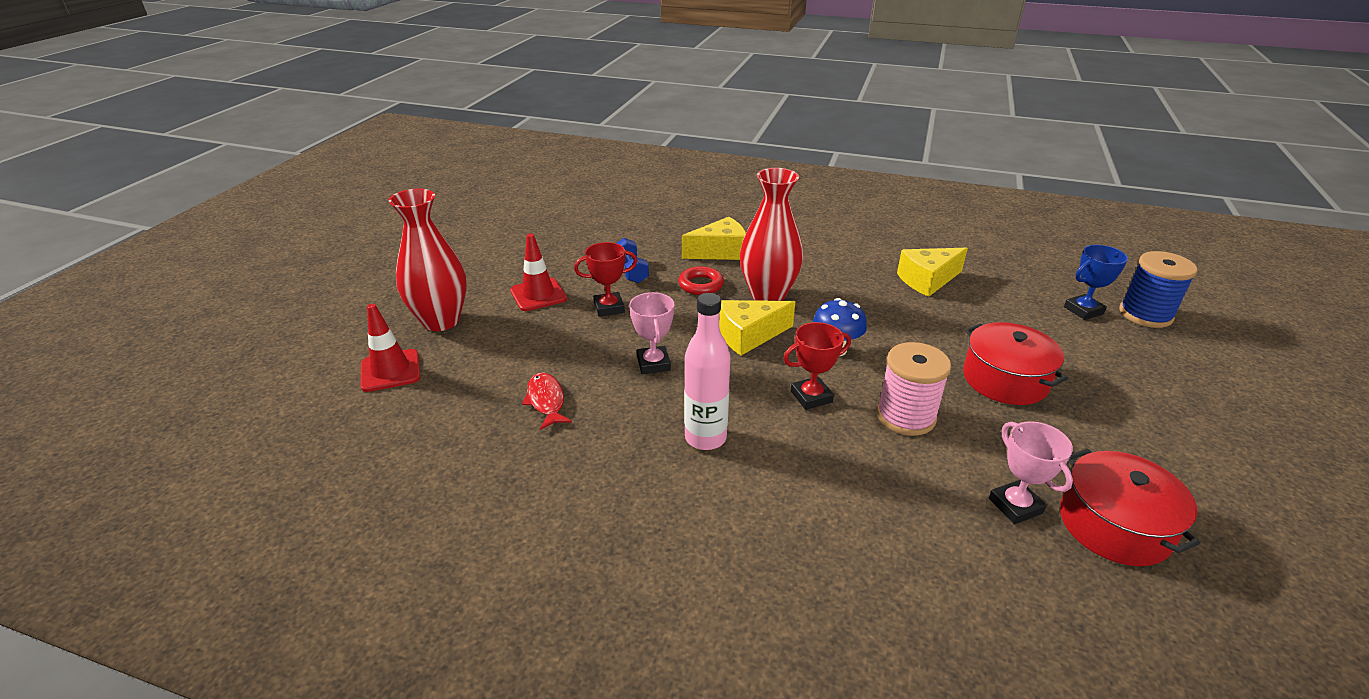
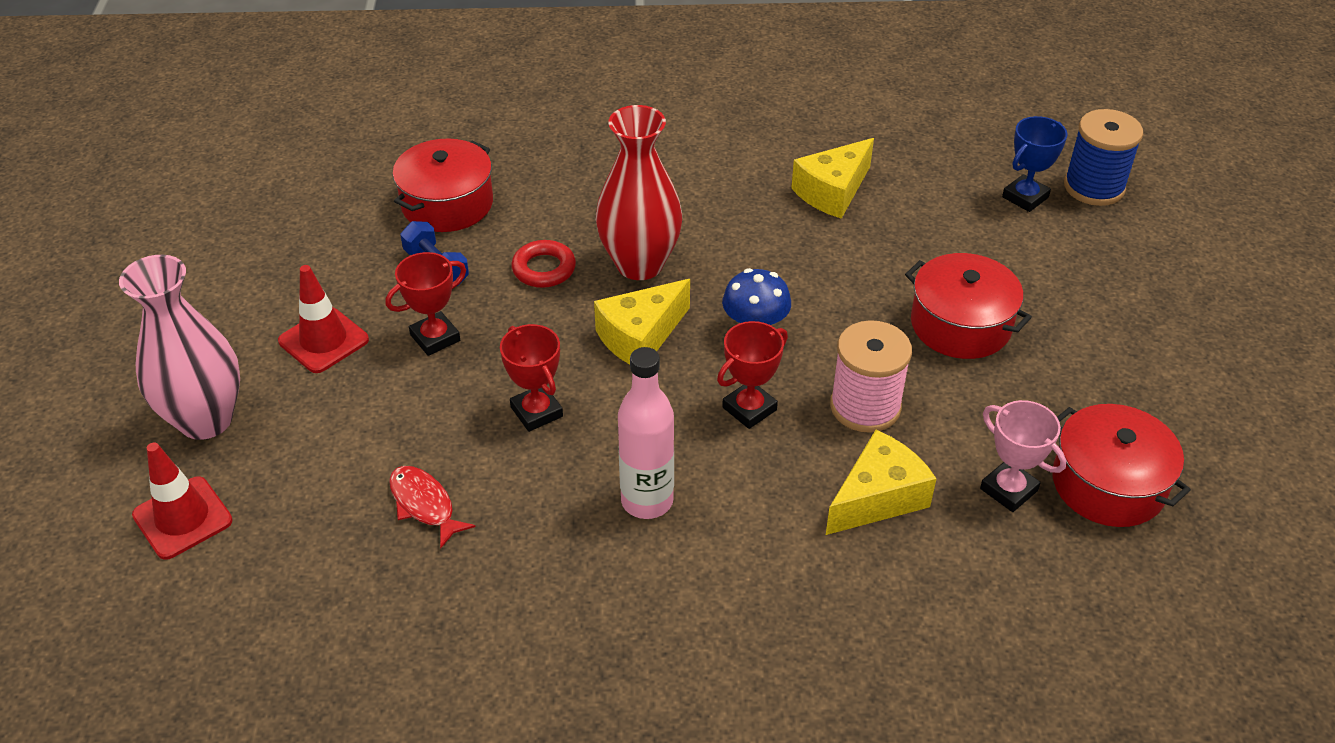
camera: 20 degrees left, 10 degrees up
(441, 321) = (206, 420): red vase -> pink vase
(653, 363) = (536, 412): pink trophy -> red trophy
(656, 240) = (447, 204): none -> red pot
(720, 252) = (546, 204): yellow cheese -> yellow cheese (877, 497)

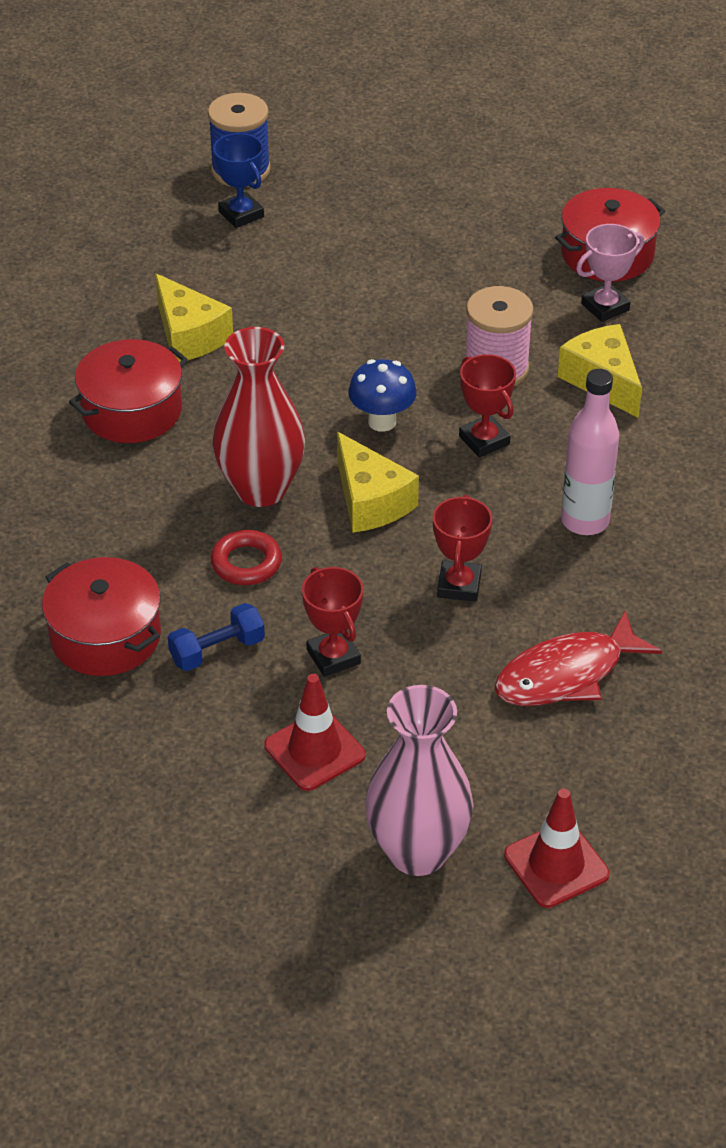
camera: 80 degrees left, 0 degrees up
(424, 505) = (566, 674): red fish -> red fish, size x1.59
(536, 412) = (459, 585): red trophy -> red trophy turned 60 degrees counterclockwise
(960, 325) = (406, 291): red pot -> red pot (132, 411)

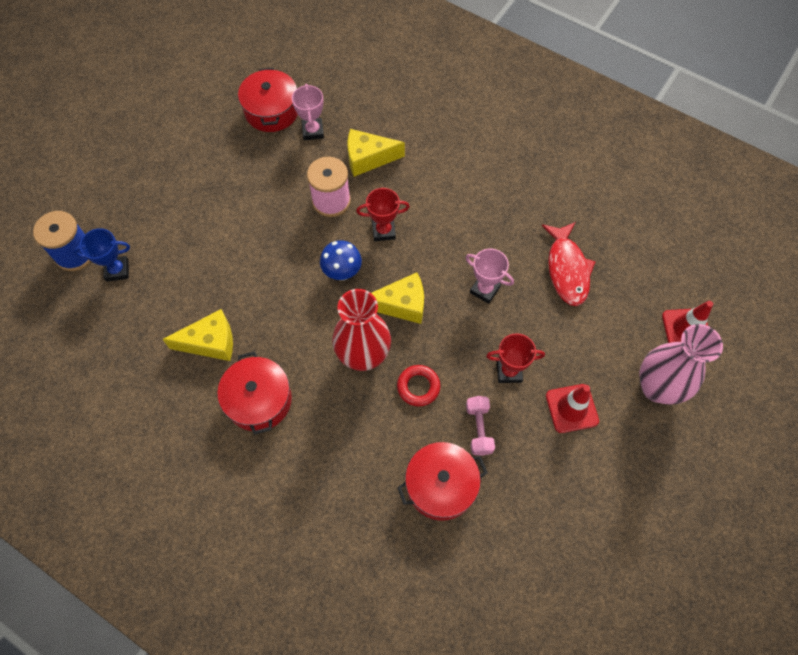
camera: 65 degrees left, 20 degrees up
(217, 651) = (479, 429): blue dumbbell -> pink dumbbell
(459, 585) = (484, 290): red trophy -> pink trophy
(585, 521) = (466, 213): pink bottle -> none

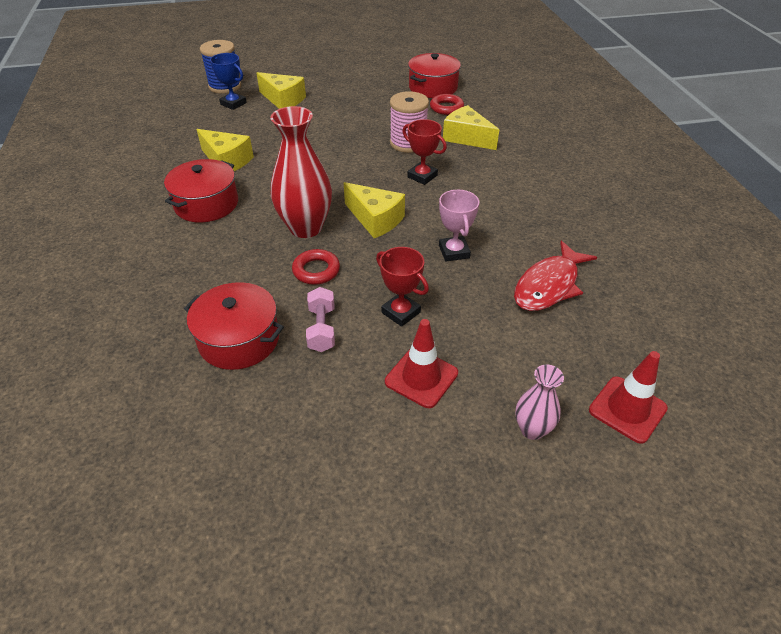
camera: 45 degrees right, 20 degrees down
(158, 229) = (283, 100): none -> yellow cheese
(313, 131) = (446, 108): pink trophy -> red ring
(342, 273) = (360, 179): blue mushroom -> none
(479, 429) = (322, 329): pink dumbbell -> pink dumbbell turned 45 degrees counterclockwise
(657, 387) = (532, 429): pink vase -> pink vase, size x0.53

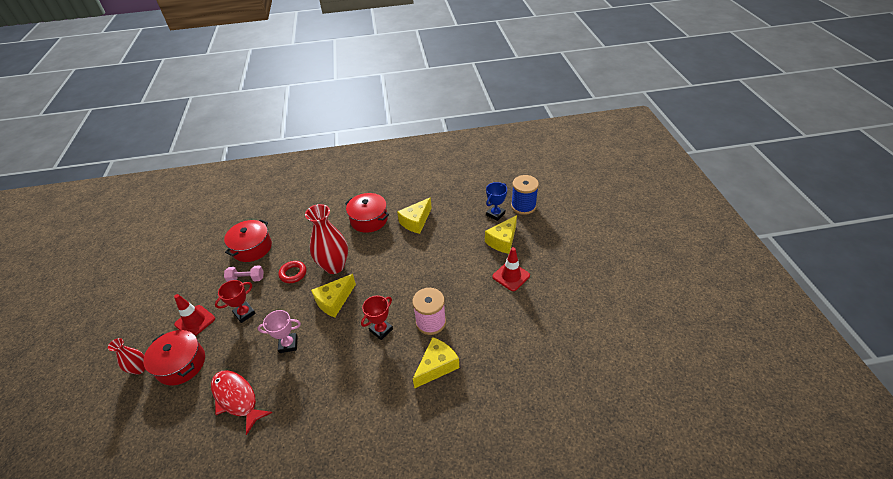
camera: 95 degrees right, 0 degrees up
(433, 87) = (534, 345): red pot -> red pot (181, 364)
(446, 108) = (492, 354): red ring -> none
(532, 429) = (139, 369): pink vase -> red vase
(627, 409) = (125, 421): red traffic cone -> red traffic cone (511, 276)

